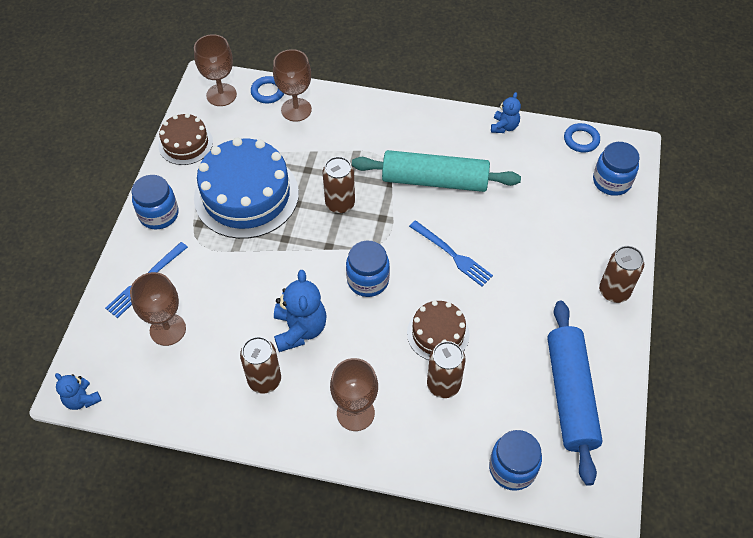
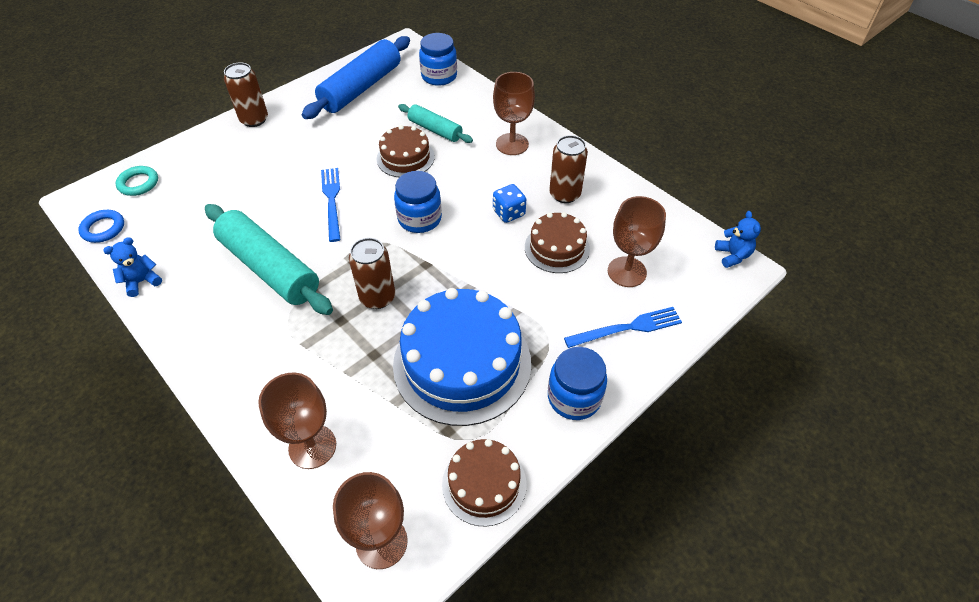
camera: 145 degrees left, 5 degrees down
(237, 319) = (557, 248): none -> brown cake
(268, 92) = (319, 502): blue ring -> none
(300, 329) = (509, 213): blue teddy bear -> blue dice
(443, 384) = (435, 130): brown can -> turquoise rolling pin
(611, 181) = (138, 183): blue jar -> turquoise ring

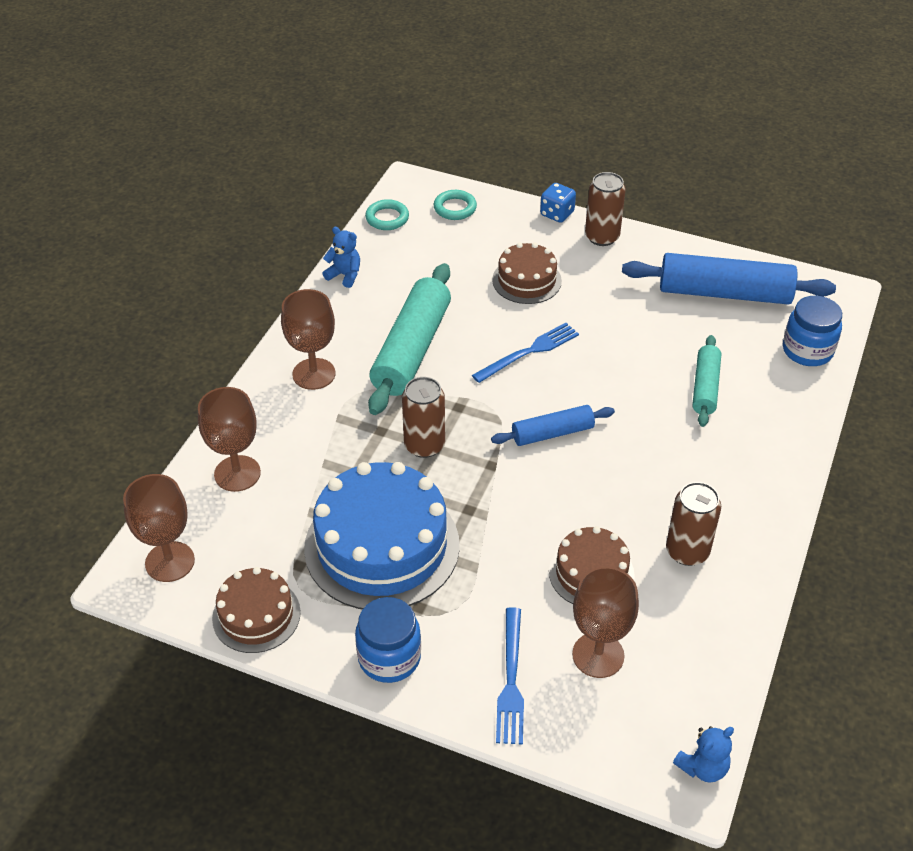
camera: 65 degrees right, 5 degrees down
(103, 229) = (387, 218): blue ring -> turquoise ring
(405, 158) = (638, 381): brown cake -> brown cake (526, 280)
(420, 219) = (552, 433): blue jar -> blue rolling pin
(509, 213) = (616, 508): blue dice -> blue dice (557, 214)
(512, 144) = (737, 468): brown goblet -> brown goblet (314, 374)
(627, 328) = (511, 680): blue fork -> blue fork turned 45 degrees clockwise

